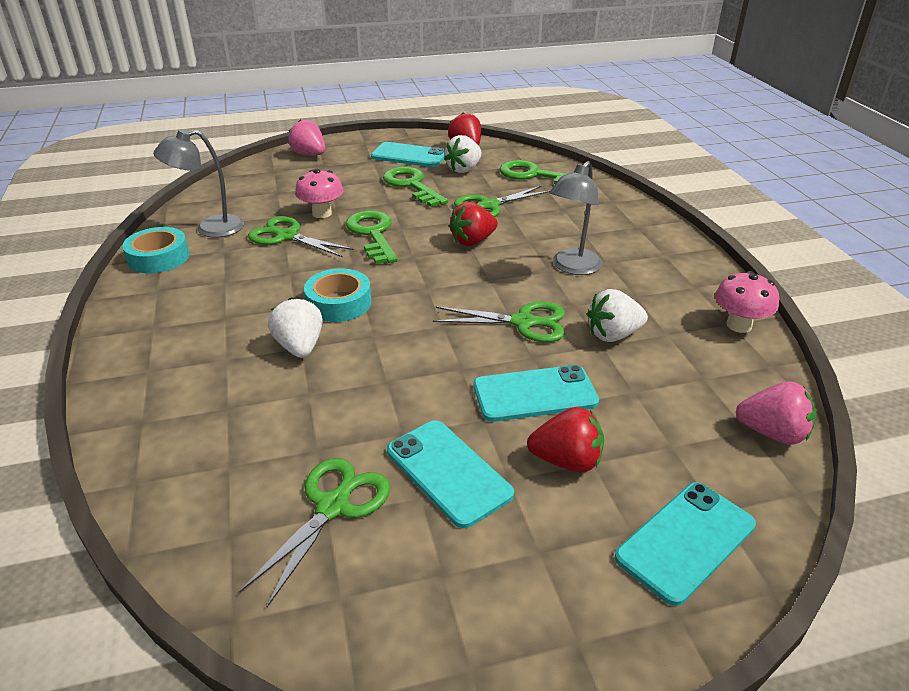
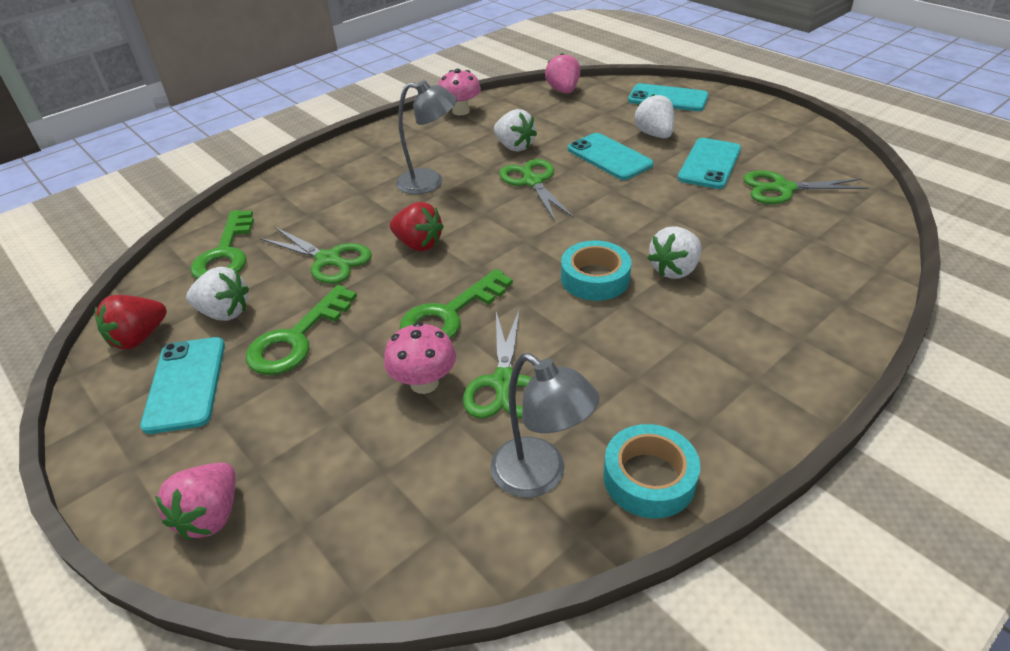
camera: 115 degrees left, 5 degrees up
(566, 461) = (654, 134): red strawberry -> white strawberry

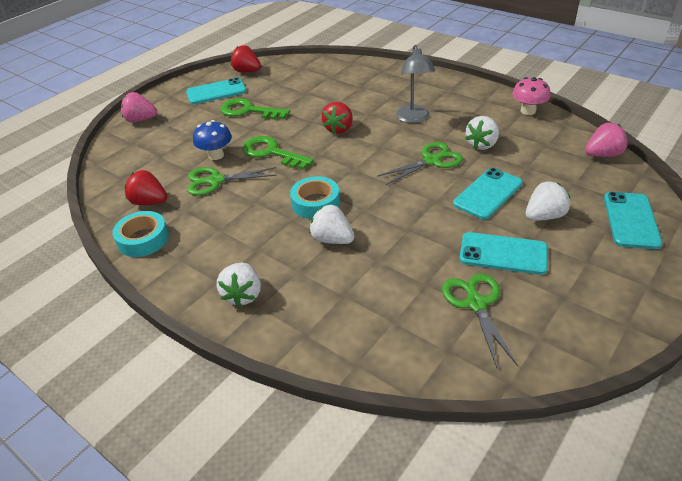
camera: 80 degrees right, 0 degrees up
(224, 312) = (267, 86): white strawberry -> white strawberry (243, 295)
(226, 254) = (316, 72): green key -> none
(329, 260) = (317, 103): green scissors -> none
(424, 383) = (216, 155): pink mushroom -> blue mushroom
(540, 476) = (149, 202): grey lamp -> red strawberry

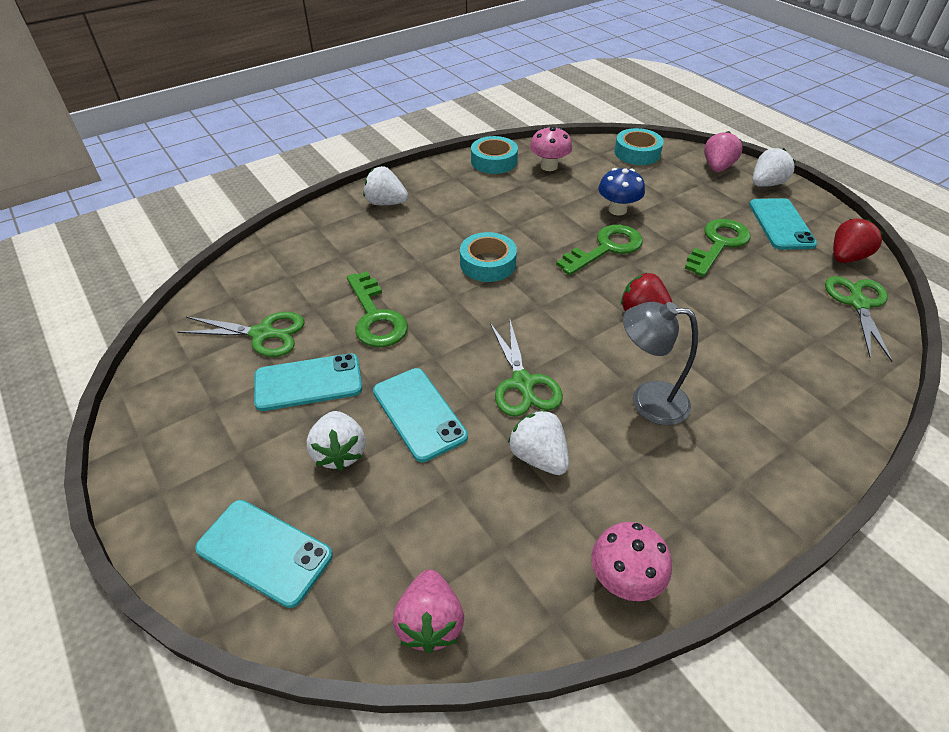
camera: 105 degrees right, 5 degrees up
(119, 158) = (637, 153): none -> turquoise tape
(149, 202) = (549, 166): red strawberry -> pink mushroom
(215, 181) = (566, 205): green scissors -> green scissors (858, 303)
(332, 239) = (421, 263): white strawberry -> white strawberry (766, 184)
(413, 243) = (376, 317): none -> green key
(503, 254) = (308, 382): turquoise phone -> turquoise phone turned 45 degrees clockwise

